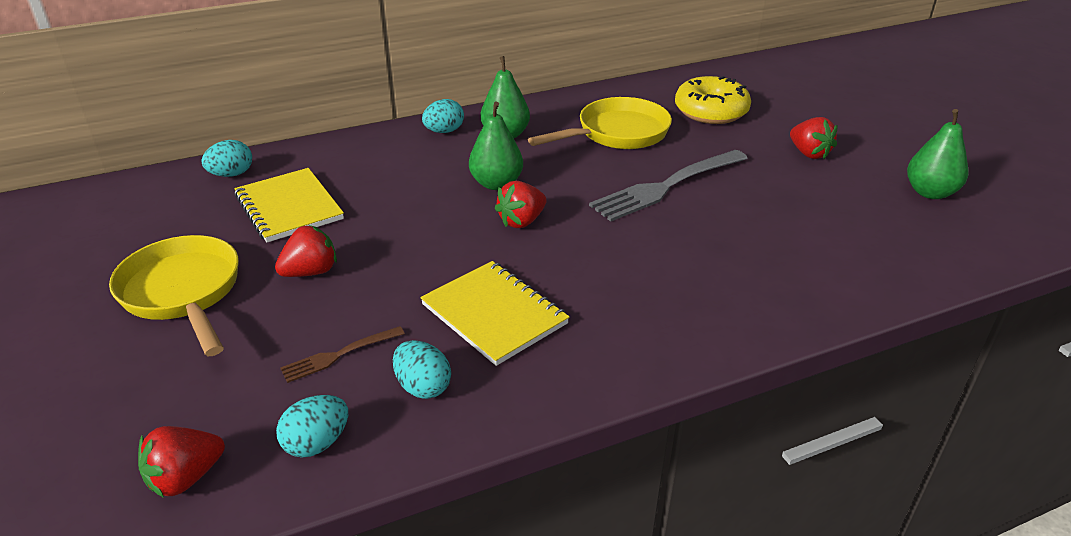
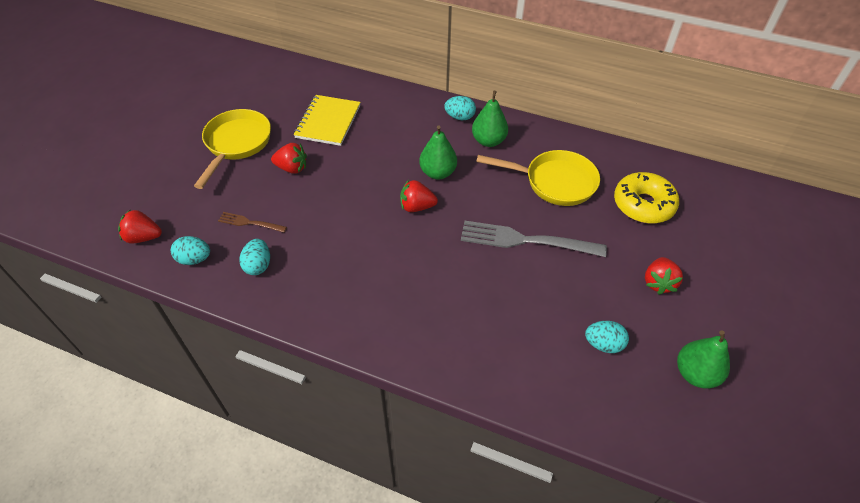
camera: 45 degrees right, 15 degrees up
(231, 174) = (329, 83): turquoise egg -> turquoise egg (603, 344)
(494, 314) = (331, 252): yellow notebook -> none

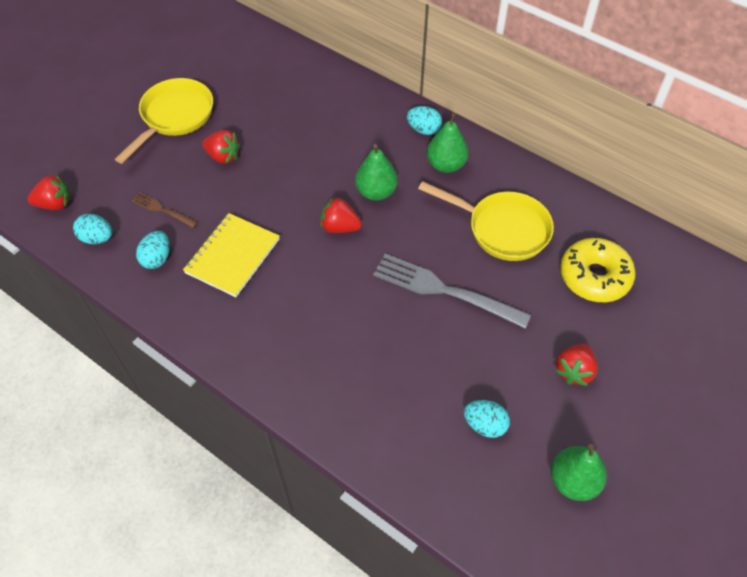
camera: 15 degrees right, 5 degrees up
(143, 237) = (55, 204): red strawberry -> red strawberry turned 150 degrees clockwise
(328, 122) = (277, 109): yellow notebook -> yellow notebook (232, 256)

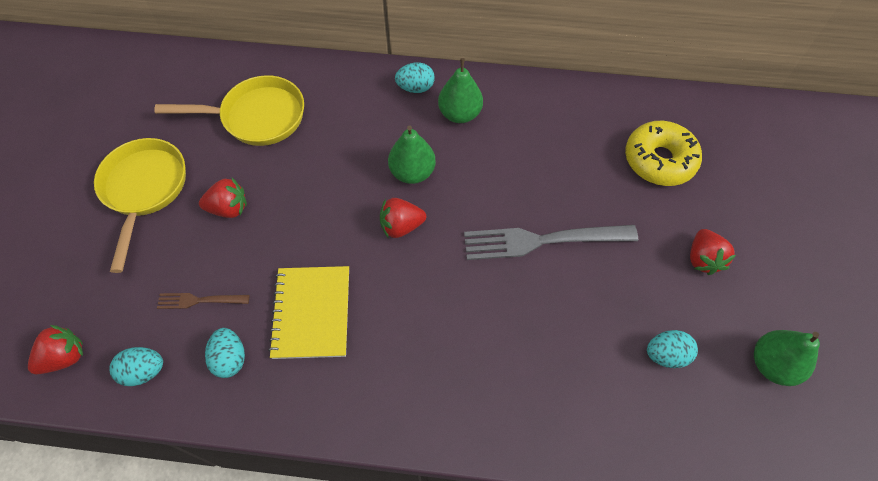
camera: 30 degrees left, 5 degrees up
(502, 229) = (552, 153): yellow pan -> yellow pan (257, 117)

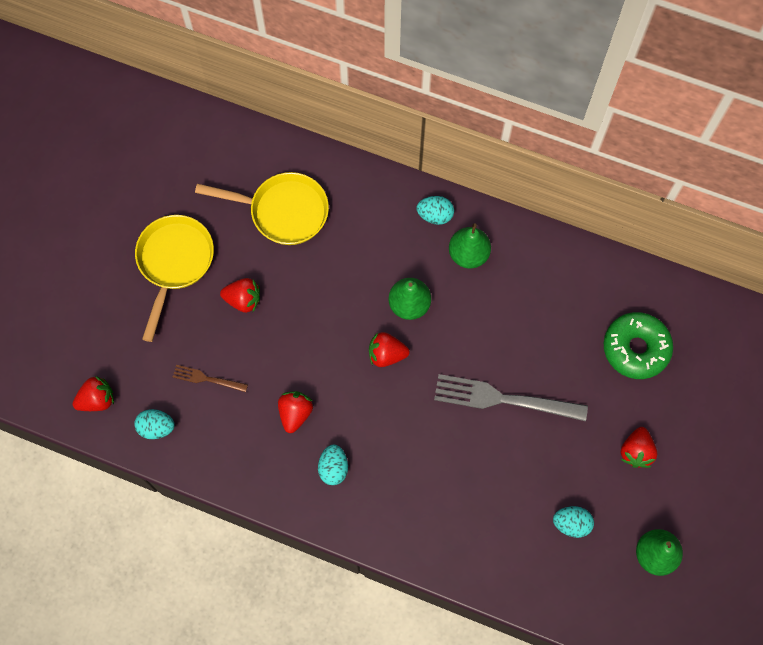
camera: 15 degrees right, 10 degrees up
(230, 358) = (224, 435): turquoise egg -> turquoise egg (333, 468)
(312, 313) = (295, 413): yellow notebook -> red strawberry
(659, 160) = (635, 348): yellow donut -> green donut

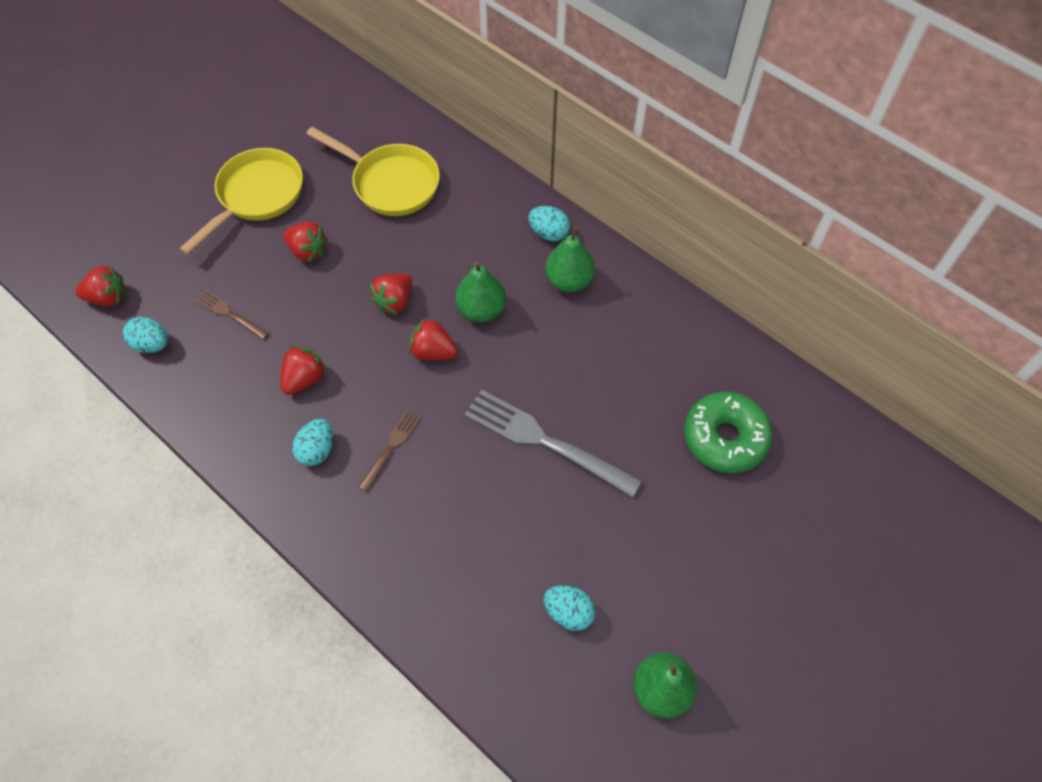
camera: 20 degrees right, 10 degrees down
(389, 446) = (391, 448): none -> brown fork
(636, 451) = (682, 554): red strawberry -> red strawberry (394, 301)

